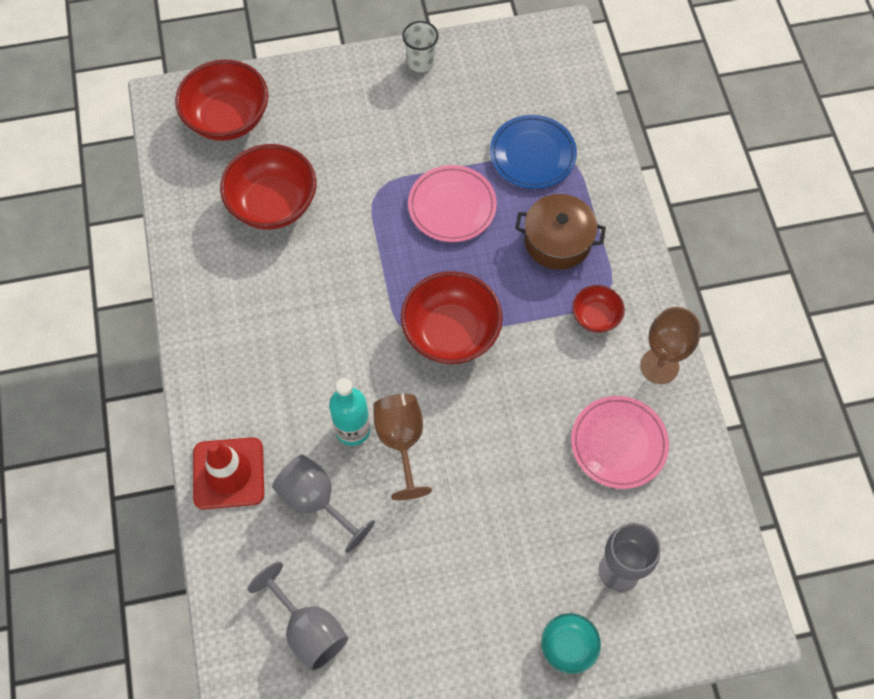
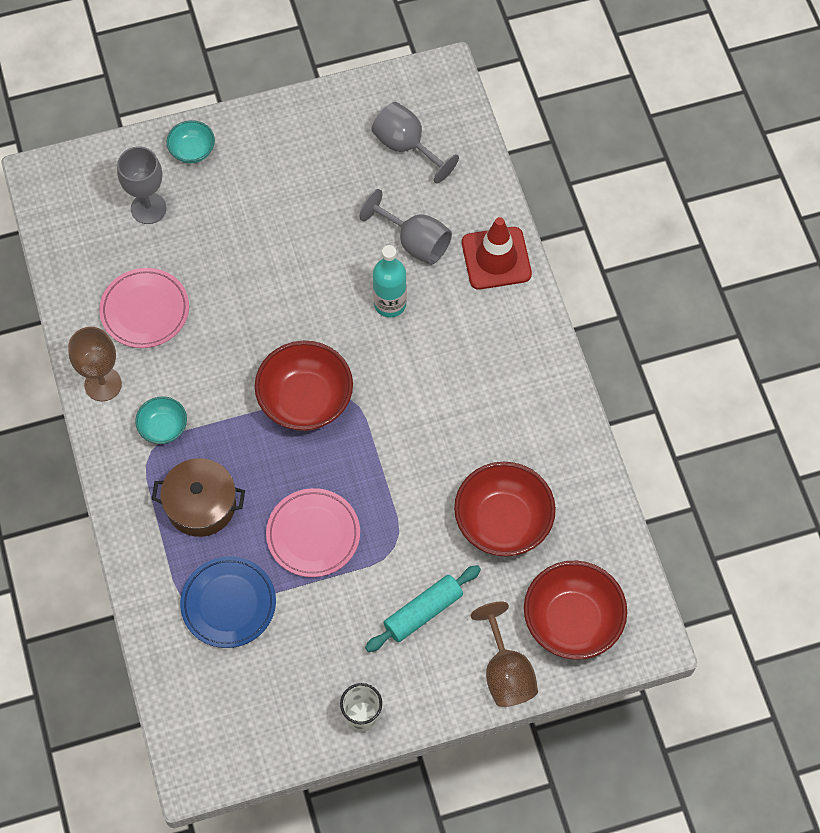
camera: 175 degrees right, 0 degrees up
(358, 135) = (423, 612): none -> turquoise rolling pin
(401, 441) = (344, 297): brown goblet -> brown goblet (506, 672)
(595, 317) = (163, 427): red bowl -> turquoise bowl

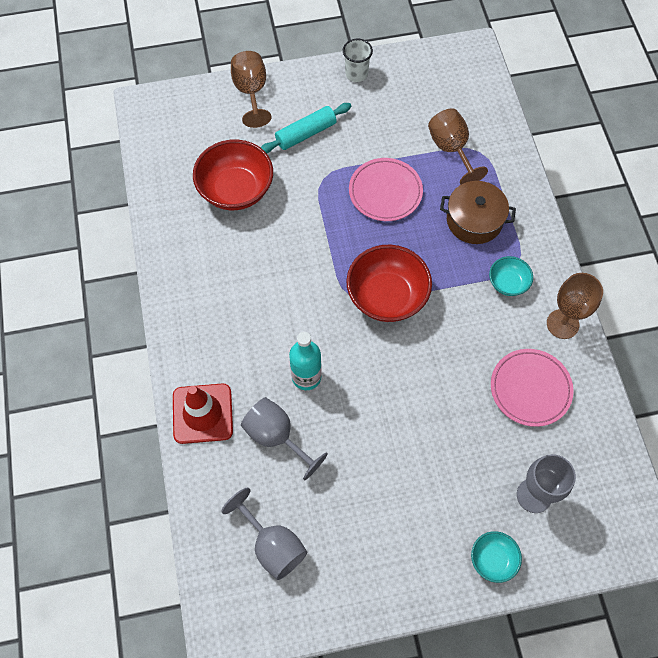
camera: 175 degrees left, 0 degrees up
(228, 604) = (451, 149): blue plate -> brown goblet
(572, 621) = (197, 120): red bowl -> none

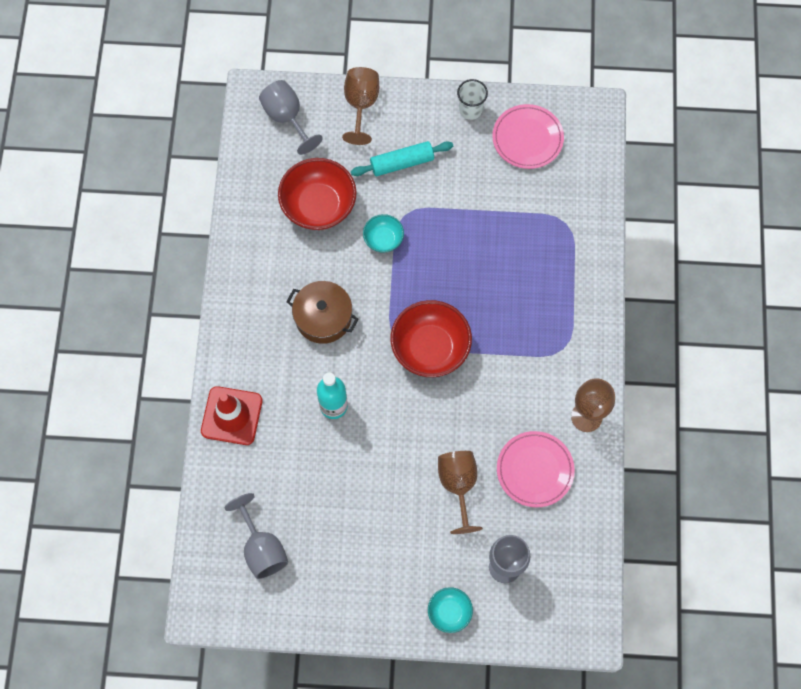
camera: 15 degrees right, 5 degrees up
(276, 437) = (291, 454): grey goblet -> grey goblet (287, 118)
(385, 192) = (461, 243): pink plate -> pink plate (527, 138)
(451, 149) = (539, 214): brown goblet -> brown goblet (458, 485)
(474, 220) = (537, 293): brown pot -> brown pot (323, 318)
(508, 283) = (548, 364): turquoise bowl -> turquoise bowl (383, 239)

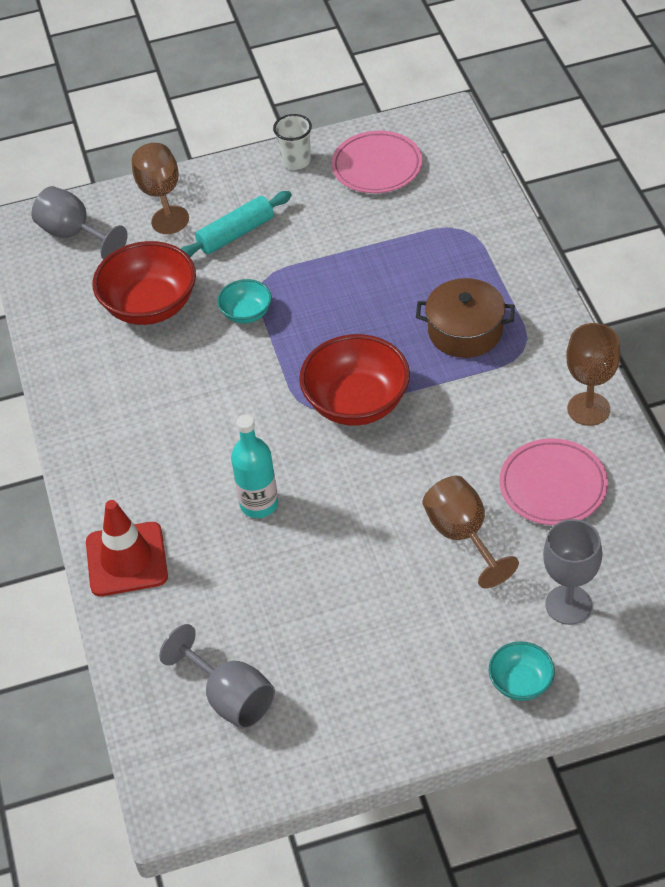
camera: 15 degrees left, 20 degrees down
(323, 318) = (204, 415): brown pot -> brown pot (465, 331)

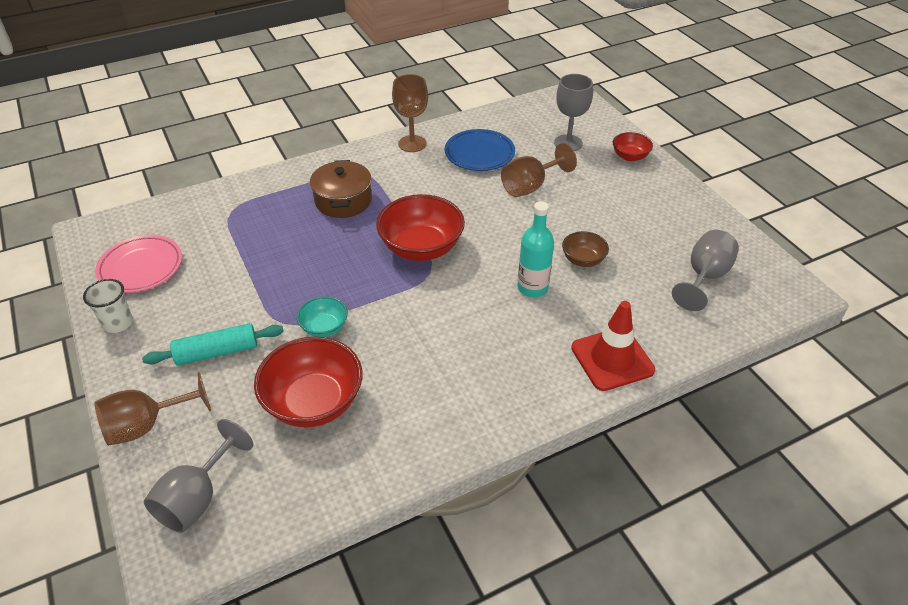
camera: 105 degrees left, 5 degrees down
(236, 234) = (217, 352): turquoise rolling pin -> turquoise rolling pin turned 60 degrees counterclockwise
(296, 567) = (583, 260): none -> brown bowl
(521, 682) = (630, 156): turquoise bowl -> red bowl
(553, 486) = (479, 154): pink plate -> blue plate

